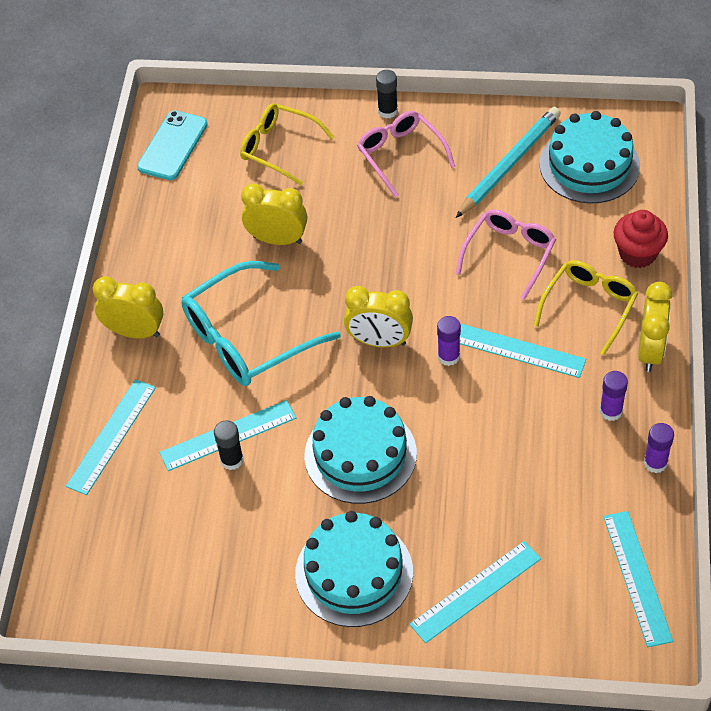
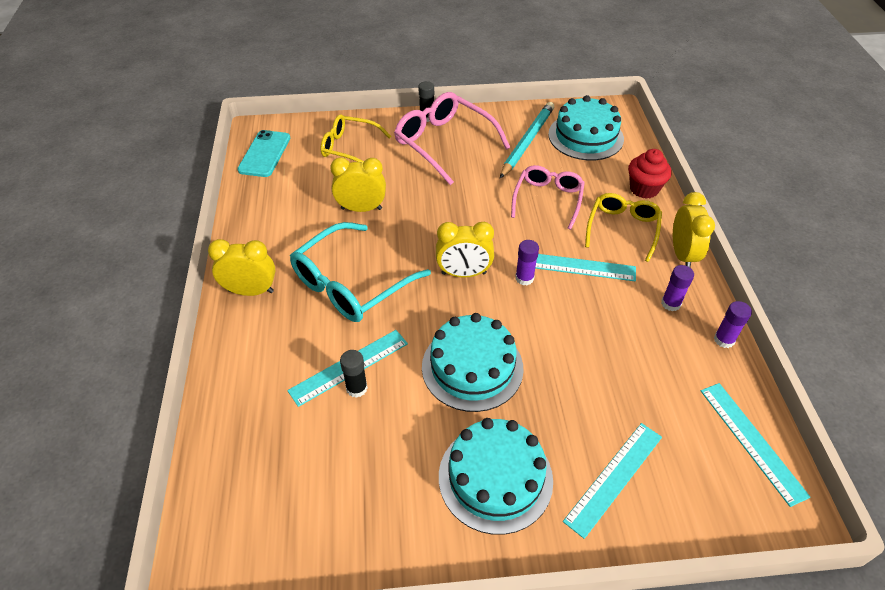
camera: 15 degrees left, 5 degrees down
(111, 436) = (240, 382): turquoise ruler -> none
(401, 155) = (444, 144): pink glasses -> pink glasses, size x1.51

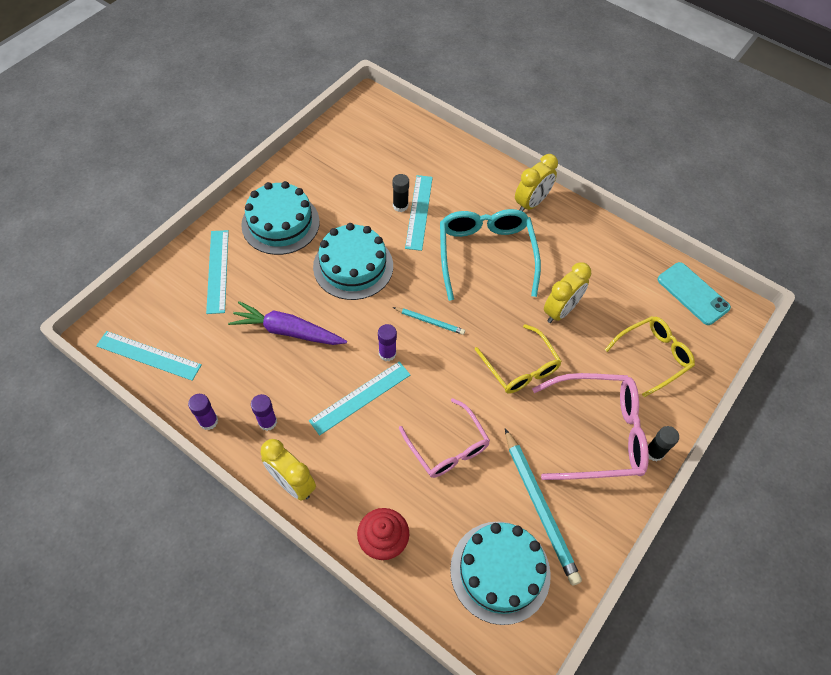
camera: 130 degrees right, 10 degrees up
(464, 273) = (430, 321): yellow clock -> turquoise pencil
(592, 358) = (288, 331): none -> purple carrot
(622, 229) = (361, 469): yellow glasses -> yellow glasses (520, 367)

